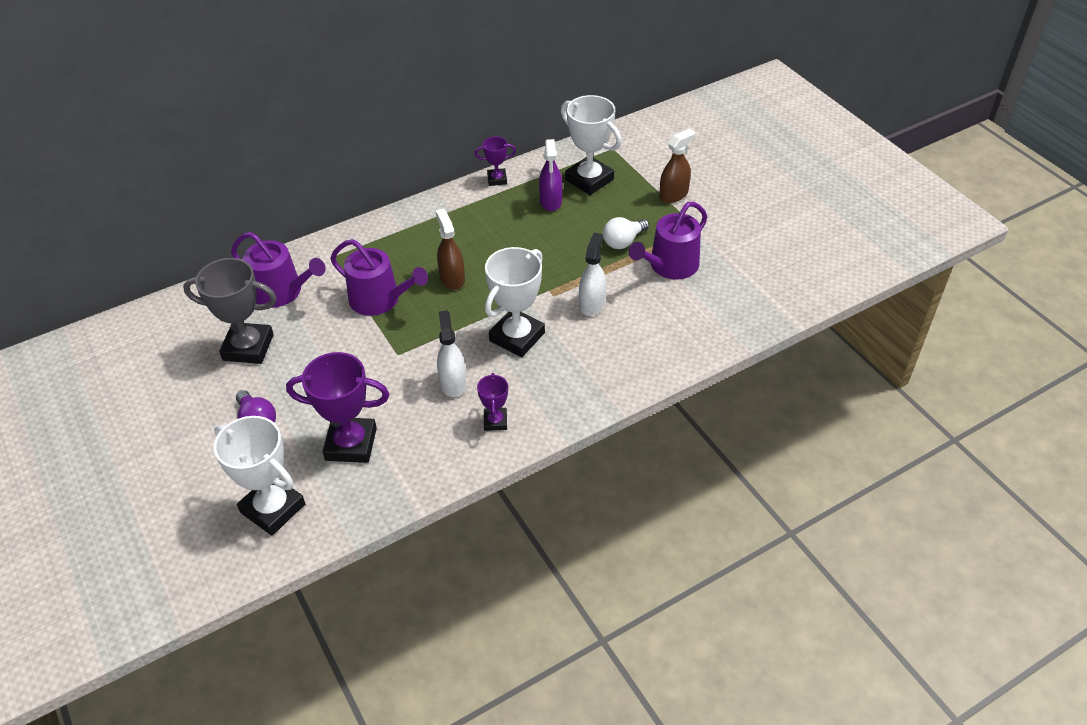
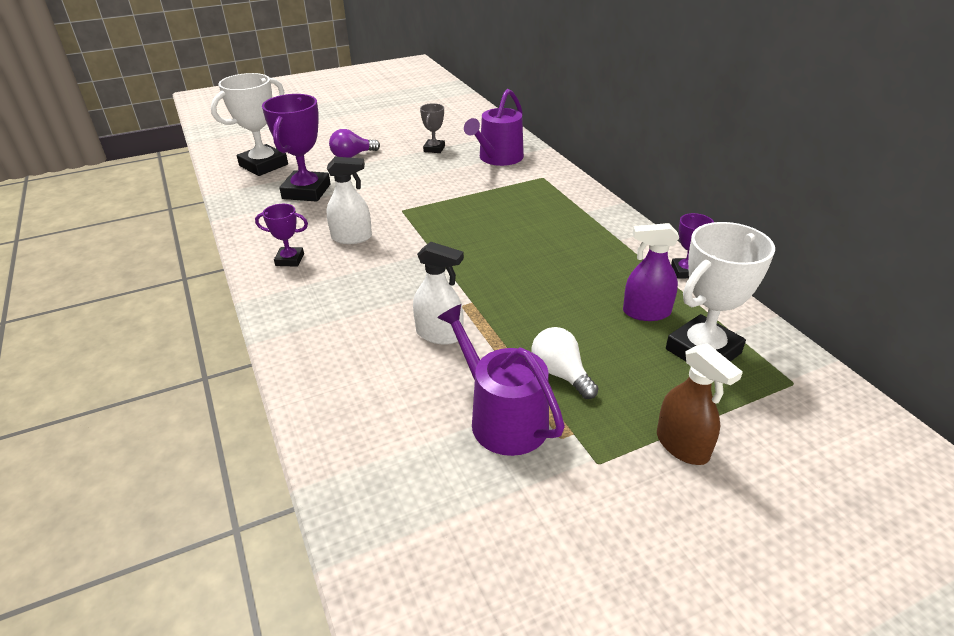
camera: 95 degrees right, 10 degrees down
(248, 347) = (434, 149): grey trophy -> grey trophy, size x0.52
(380, 300) = (478, 200): purple watering can -> none
(452, 278) = (503, 238): brown spray bottle -> none
(517, 337) = (400, 276): white trophy -> none

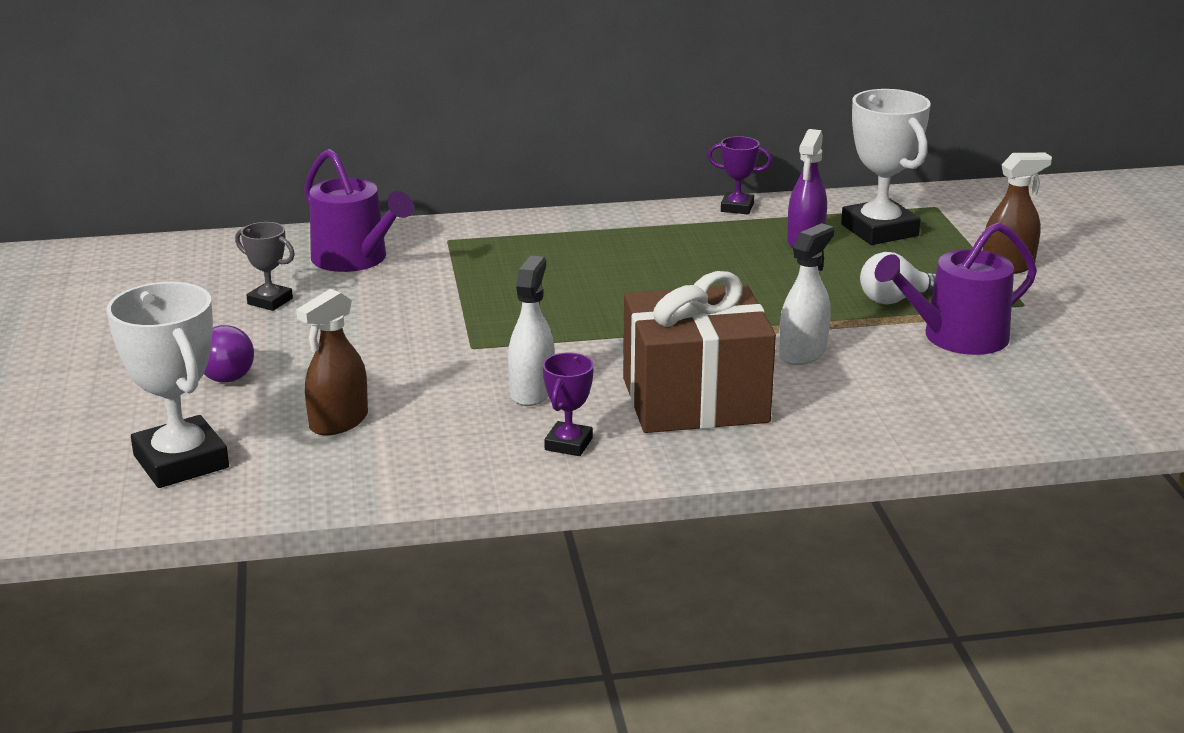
camera: 75 degrees left, 10 degrees down
(306, 191) = (338, 422): purple trophy -> brown spray bottle
(353, 296) = (695, 400): none -> brown gift

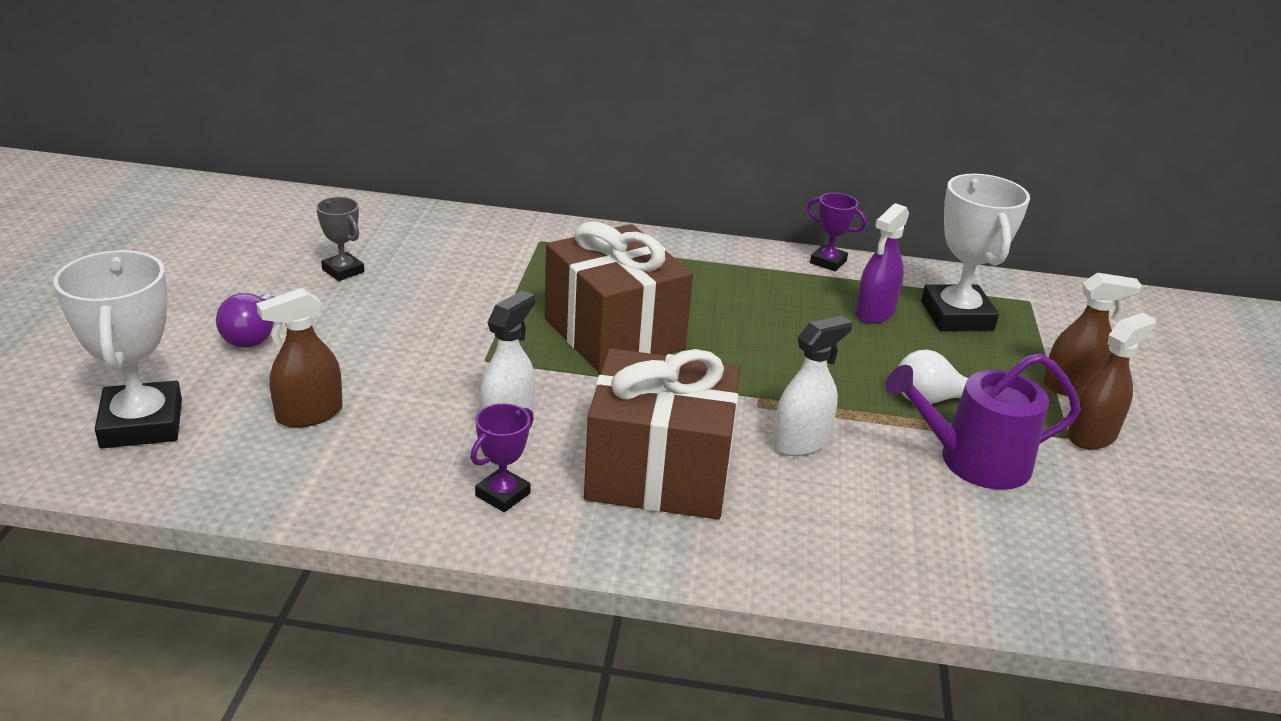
camera: 15 degrees right, 5 degrees up
(355, 259) = (446, 243): purple watering can -> none
(577, 303) = (614, 334): none -> brown gift
(1043, 300) = (1092, 436): none -> brown spray bottle

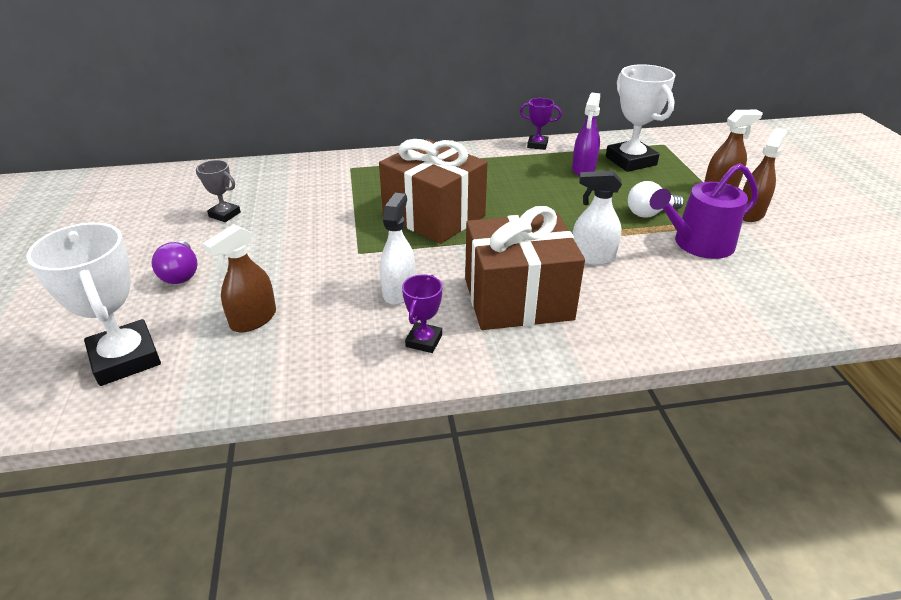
camera: 15 degrees left, 5 degrees up
(801, 442) = (592, 257): white spray bottle -> white spray bottle turned 120 degrees counterclockwise

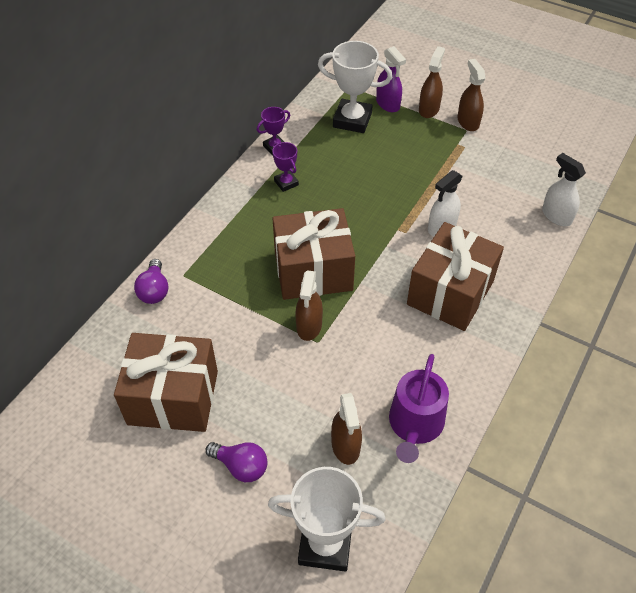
camera: 50 degrees left, 15 degrees up
(224, 214) = (173, 397): grey trophy -> brown gift
(321, 164) = (154, 290): none -> purple light bulb
(370, 240) = (309, 326): none -> brown spray bottle
(399, 291) = (387, 347): white spray bottle -> white spray bottle (556, 216)
(424, 341) = (450, 365): purple trophy -> purple trophy (286, 183)
(583, 169) = (336, 150): purple spray bottle -> purple spray bottle (388, 104)
(650, 213) = (422, 163): white light bulb -> none
(698, 244) = (474, 170): purple watering can -> purple watering can (415, 425)

